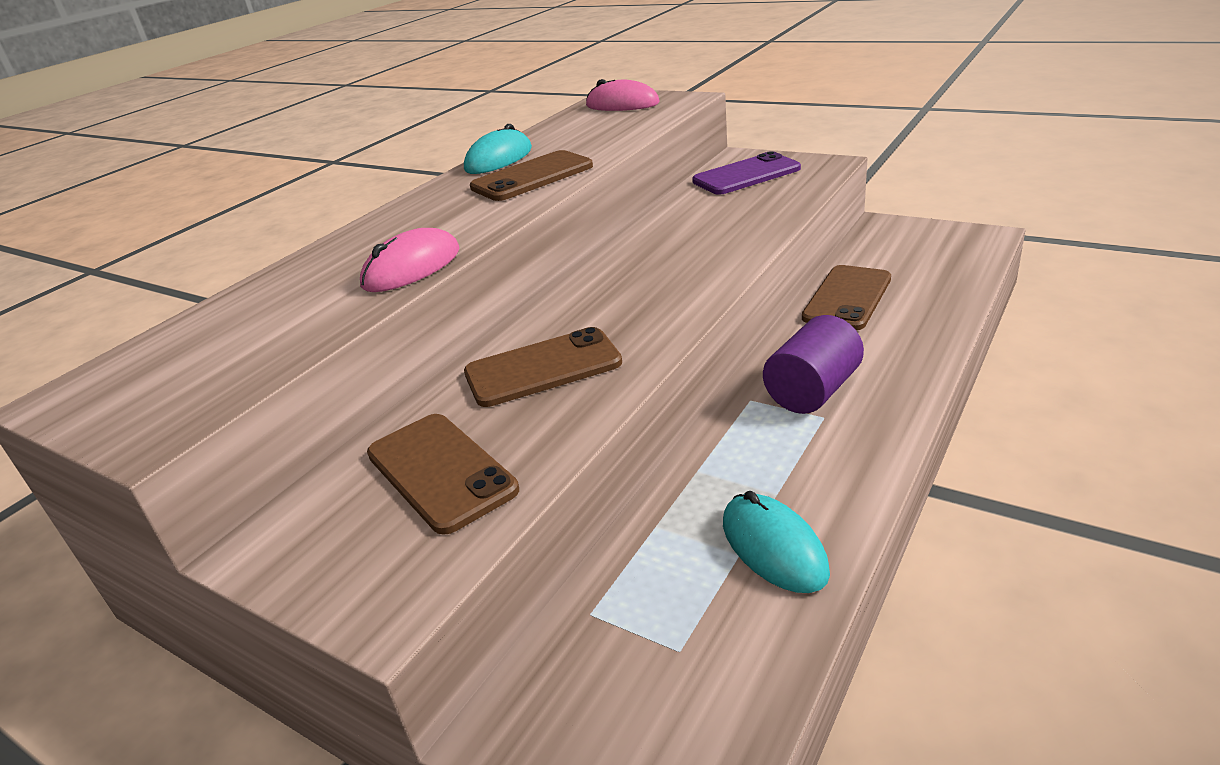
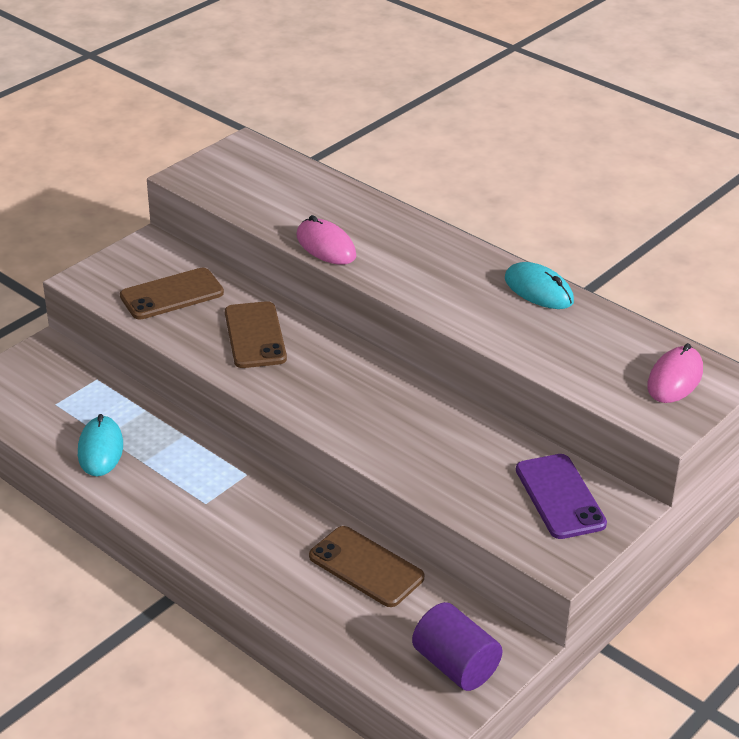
camera: 95 degrees right, 5 degrees up
(532, 177) = (474, 304): brown phone -> none
(773, 547) = (100, 449): turquoise mouse -> turquoise mouse turned 75 degrees counterclockwise
(813, 391) = (238, 506): purple cylinder -> purple cylinder (455, 665)

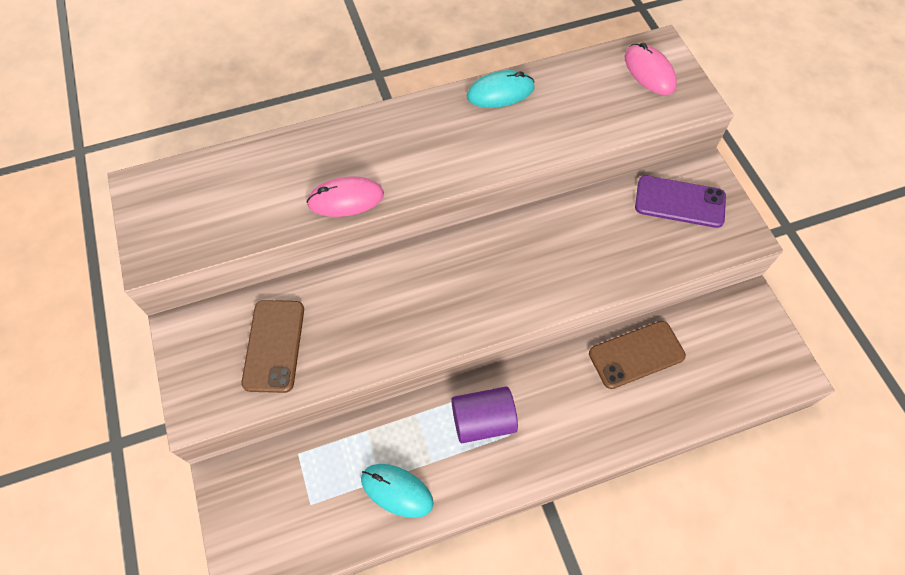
camera: 60 degrees left, 25 degrees up
(255, 335) = (377, 306): brown phone -> none
(455, 665) = (756, 347): purple cylinder -> purple cylinder (483, 421)

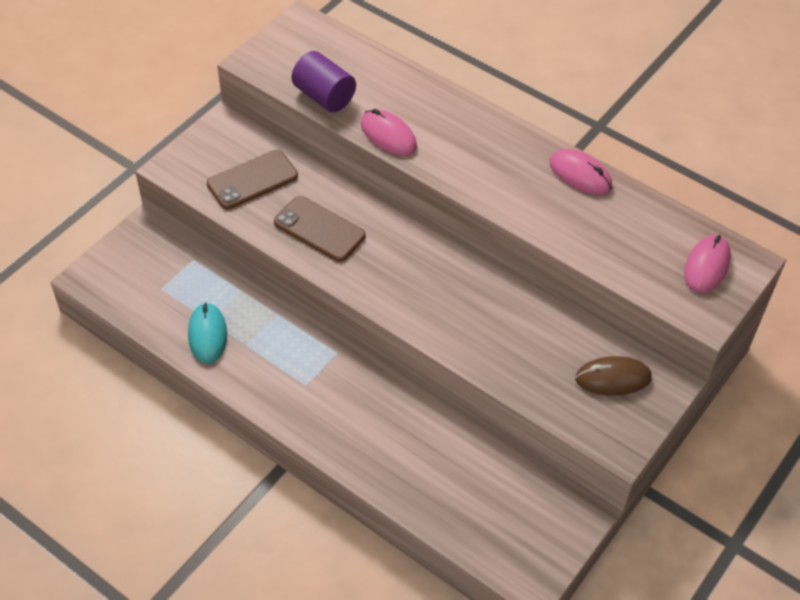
camera: 55 degrees right, 10 degrees down
(483, 421) = (304, 361): purple cylinder -> purple cylinder (324, 96)
(500, 92) = (580, 175): turquoise mouse -> pink mouse
(636, 355) = (450, 442): brown phone -> brown phone (319, 229)
(679, 202) = (613, 378): purple phone -> brown mouse

